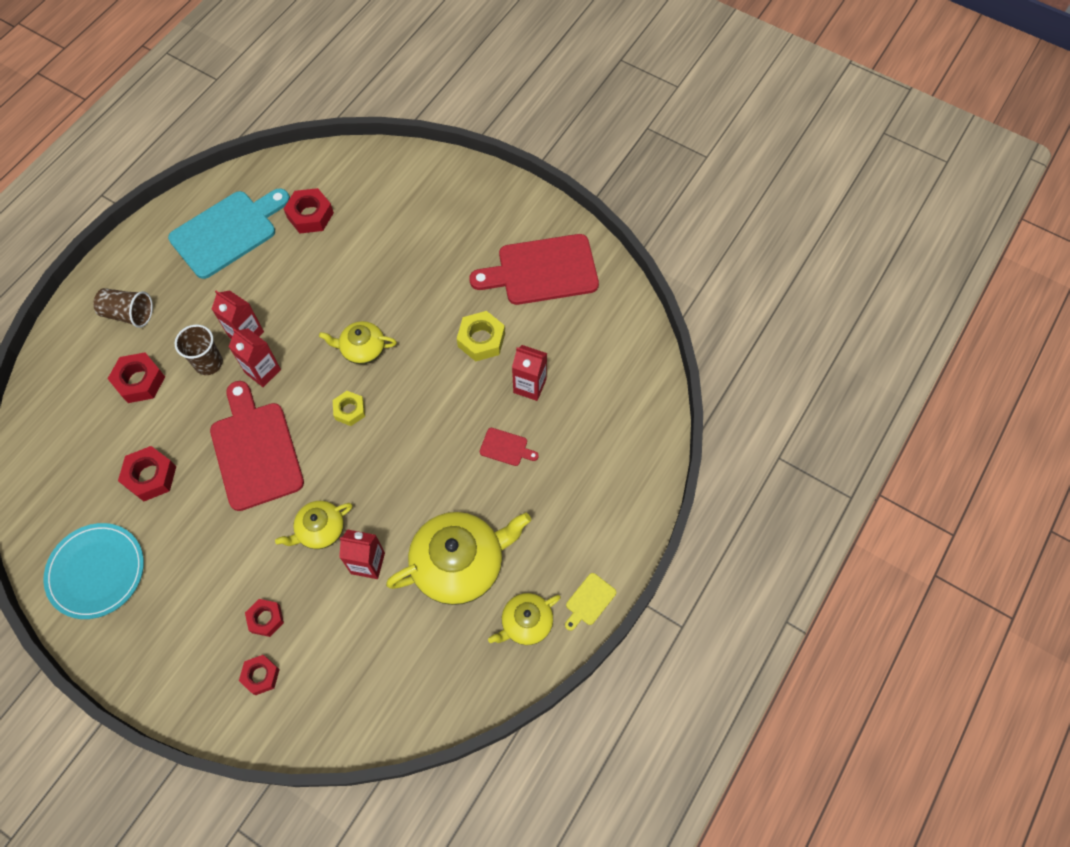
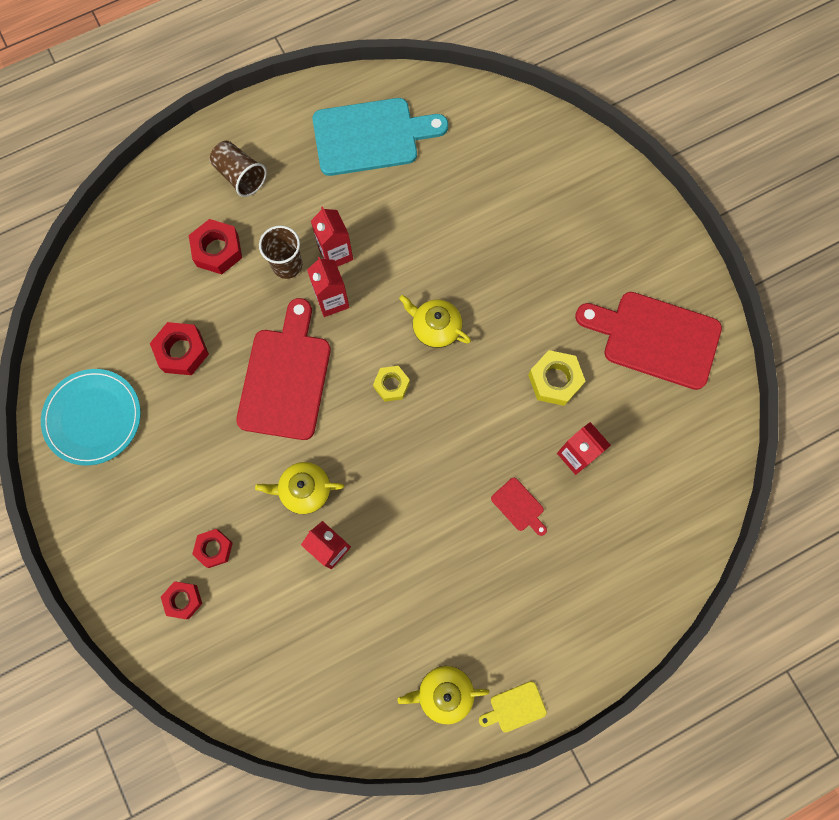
camera: 30 degrees right, 10 degrees up
(310, 215) = (457, 159): red nut -> none
(459, 564) = (413, 598): yellow teapot -> none

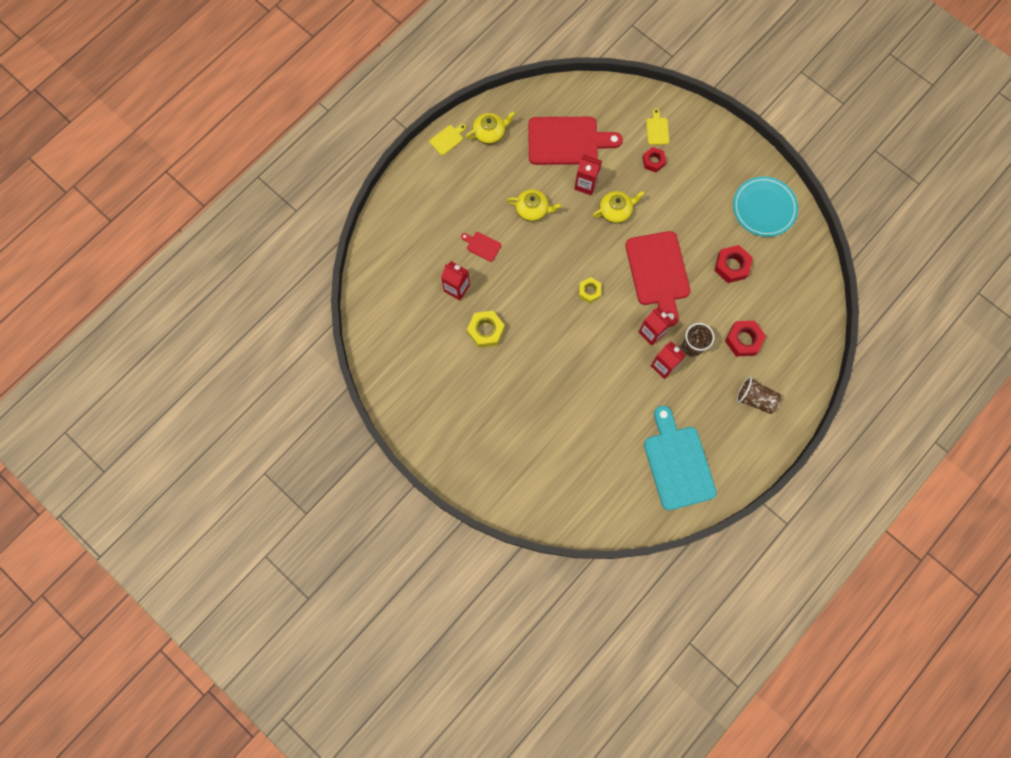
camera: 160 degrees right, 0 degrees up
(183, 600) = (657, 129): red nut -> yellow cutting board
(371, 136) = (677, 463): turquoise cutting board -> turquoise cutting board turned 105 degrees clockwise
(435, 327) = (576, 338): yellow teapot -> yellow teapot (532, 209)
(655, 338) = (428, 382): red cutting board -> red cutting board (567, 141)

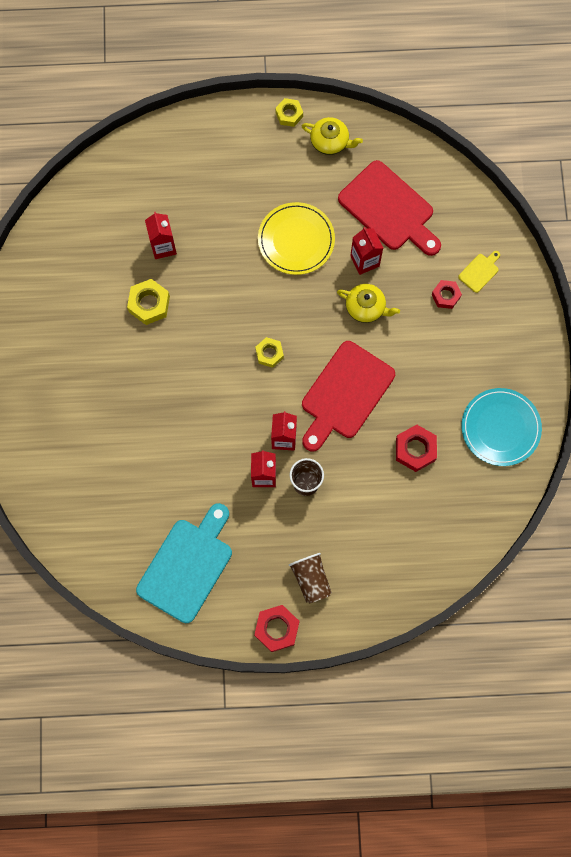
camera: 45 degrees right, 0 degrees up
(447, 139) = (289, 114): yellow cutting board -> yellow nut
(482, 246) = (221, 231): red cutting board -> none
(532, 209) = (296, 240): yellow teapot -> yellow plate
(743, 340) = (356, 521): red nut -> red nut (277, 629)

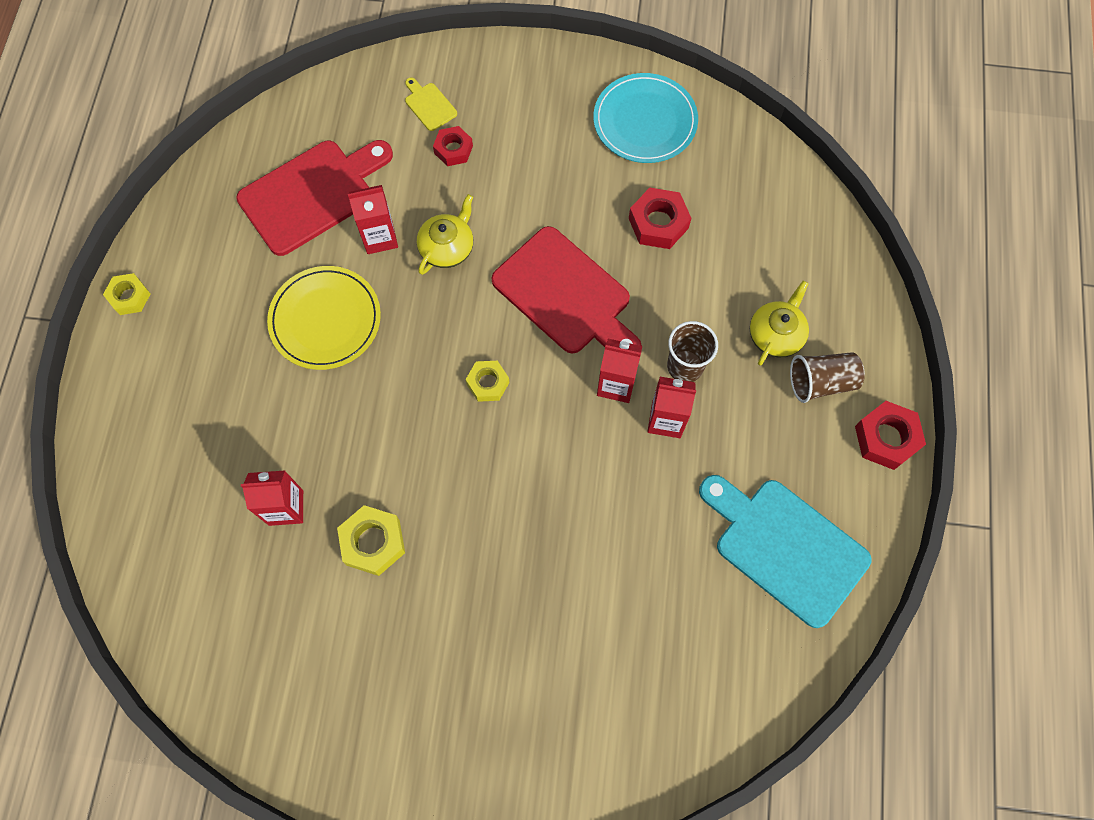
camera: 80 degrees left, 5 degrees down
(330, 142) = (189, 250): yellow teapot -> yellow teapot (776, 334)

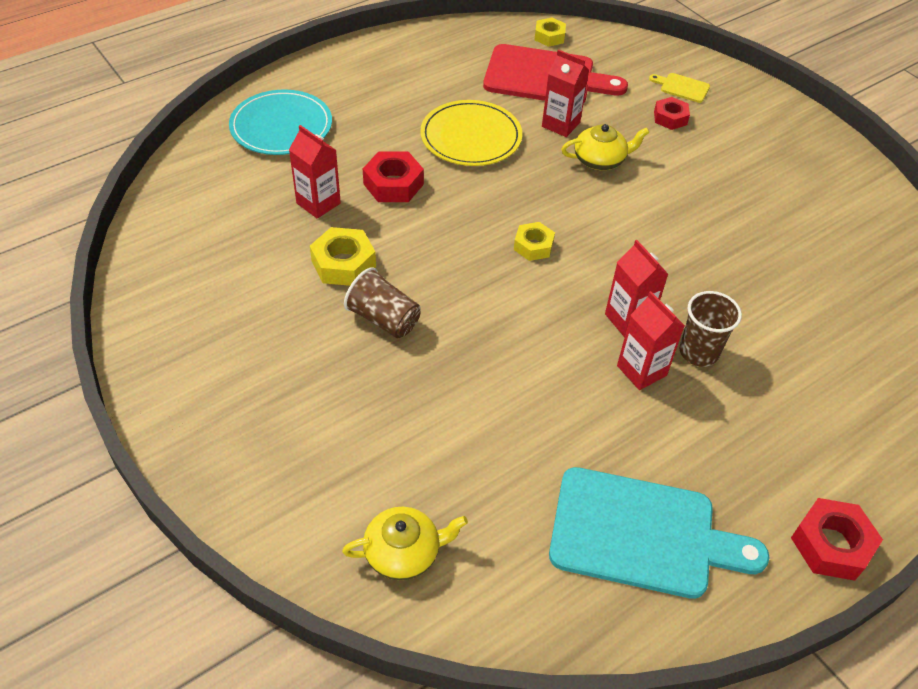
camera: 45 degrees right, 20 degrees down
(129, 297) = (374, 48): yellow nut -> yellow nut (549, 37)
(429, 105) = (682, 87): yellow cutting board -> yellow cutting board turned 75 degrees counterclockwise
(566, 295) = (654, 244): red cutting board -> none
(645, 121) = (842, 197): turquoise plate -> turquoise plate (281, 126)
(658, 223) = (781, 258): red nut -> red nut (393, 184)
(776, 334) = (805, 394): yellow teapot -> yellow teapot (403, 552)
(785, 547) = (642, 534): turquoise cutting board -> turquoise cutting board turned 105 degrees clockwise
(821, 382) = (811, 456): brown cup -> brown cup (384, 319)

